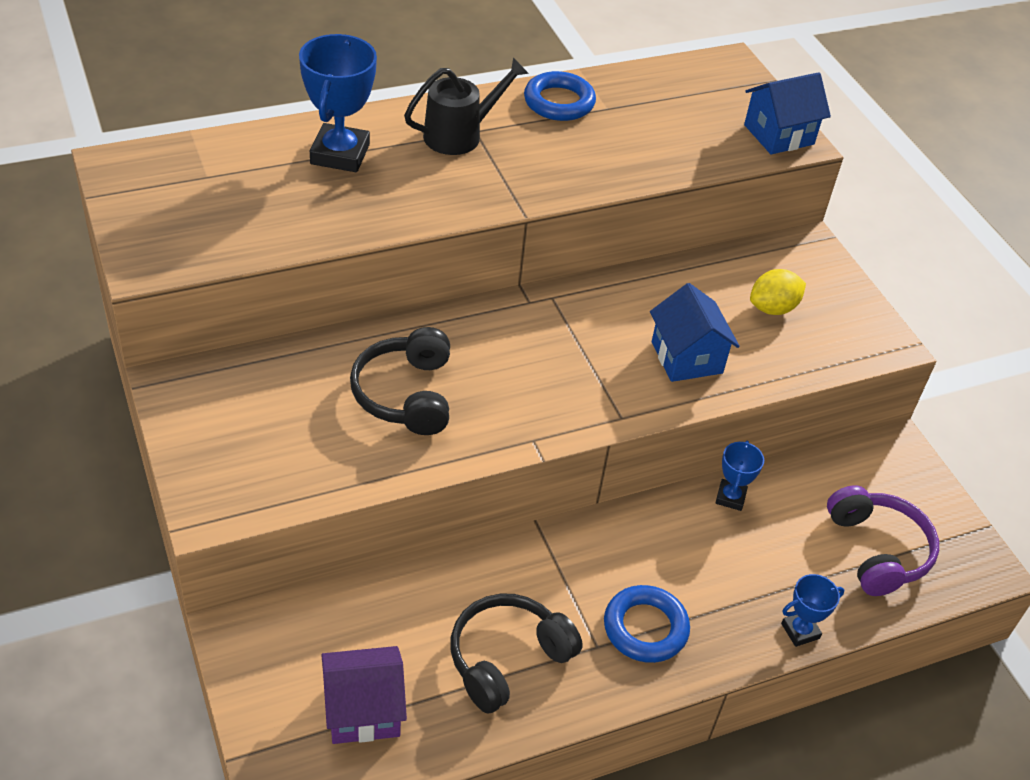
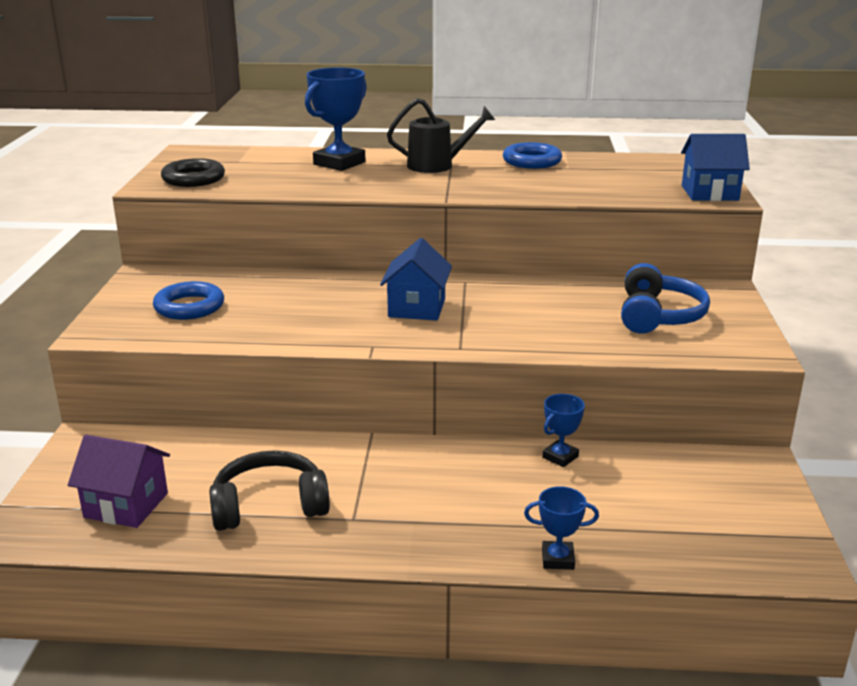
camera: 30 degrees right, 20 degrees down
(185, 233) = (193, 179): none -> black ring
(406, 394) = (298, 307): black headphones -> none
(645, 628) = (407, 518): blue ring -> blue ring (189, 307)
(687, 357) = (551, 328): blue house -> blue house (417, 308)
(772, 308) = (658, 316): yellow lemon -> blue headphones
(877, 550) = (685, 524): purple headphones -> none

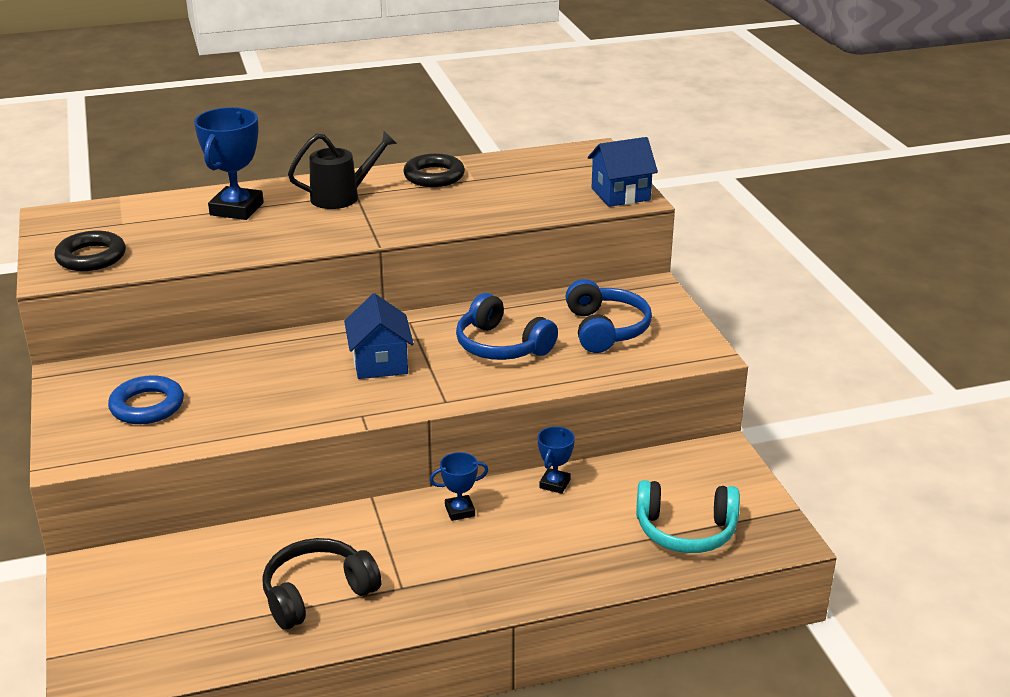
camera: 20 degrees left, 5 degrees up
(126, 505) = (178, 627): purple house -> none
(532, 161) = (434, 176): blue ring -> black ring
(543, 313) = (501, 346): none -> blue headphones
(558, 559) = (594, 581): blue trophy -> blue trophy (460, 511)
(685, 531) = (686, 530): none -> turquoise headphones

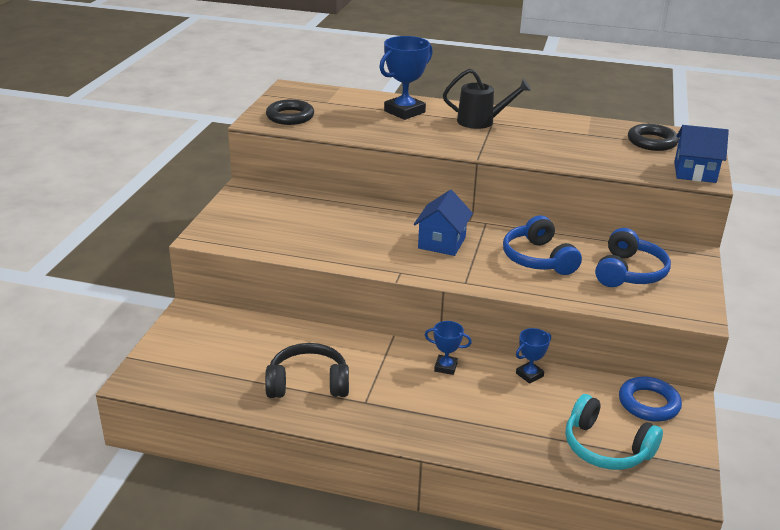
camera: 30 degrees right, 0 degrees up
(147, 406) = (273, 222): blue ring -> blue ring (648, 403)
(434, 176) = (559, 124): black ring -> black ring (652, 142)

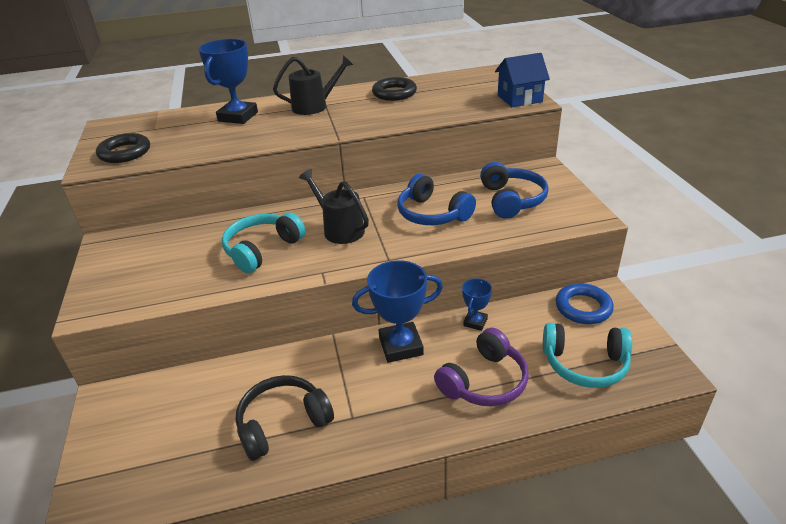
camera: 25 degrees left, 5 degrees up
(363, 237) = (262, 249): none -> turquoise headphones
(442, 243) = (339, 229): blue house -> black watering can
(445, 367) = (401, 346): blue trophy -> blue trophy, size x1.86
(498, 422) = (484, 381): none -> purple headphones
(652, 142) = (465, 84): black ring -> black ring (394, 93)

